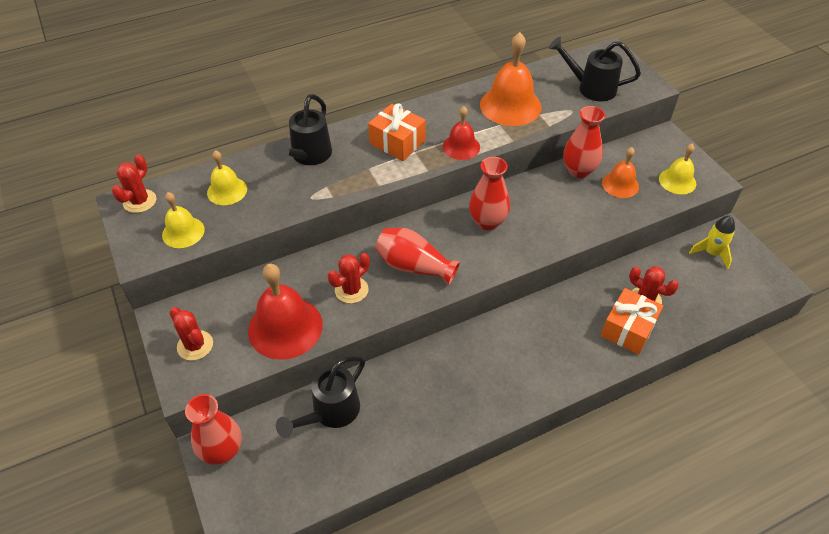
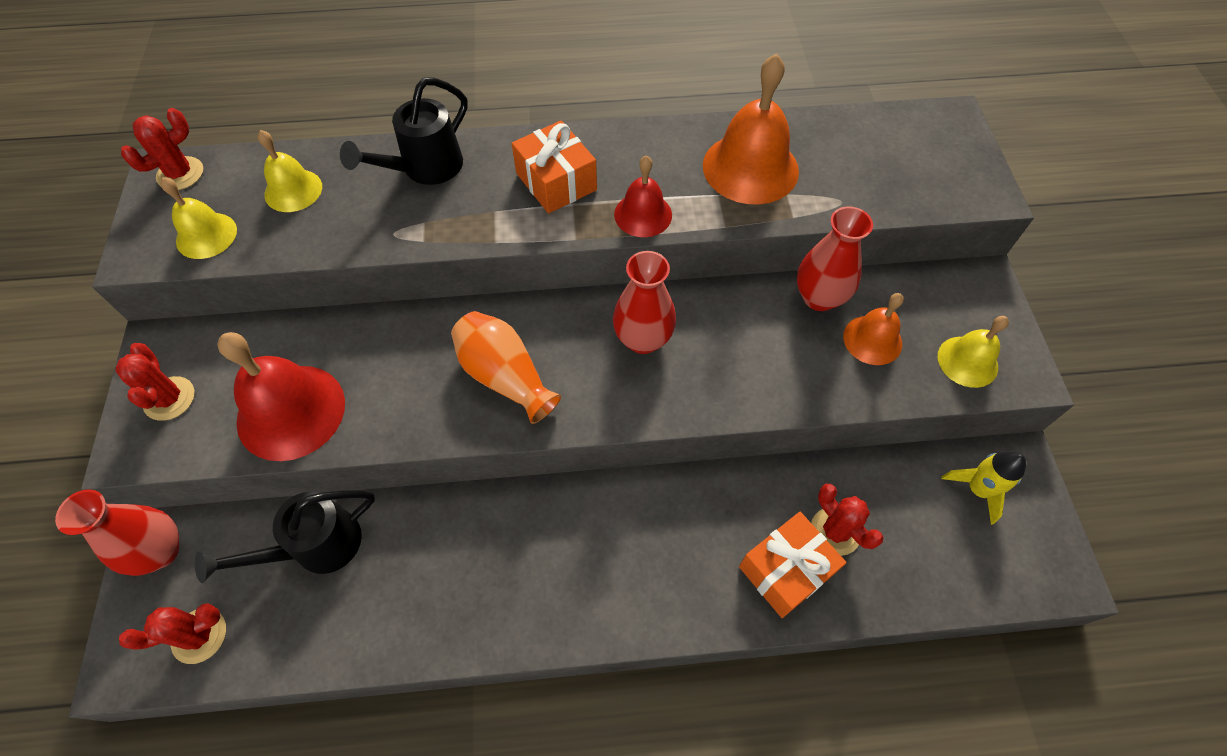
camera: 20 degrees right, 10 degrees up
(351, 290) = (404, 384): red cactus -> red cactus (199, 635)
(414, 266) = (505, 376): red vase -> orange vase
(591, 88) = (890, 172): black watering can -> none

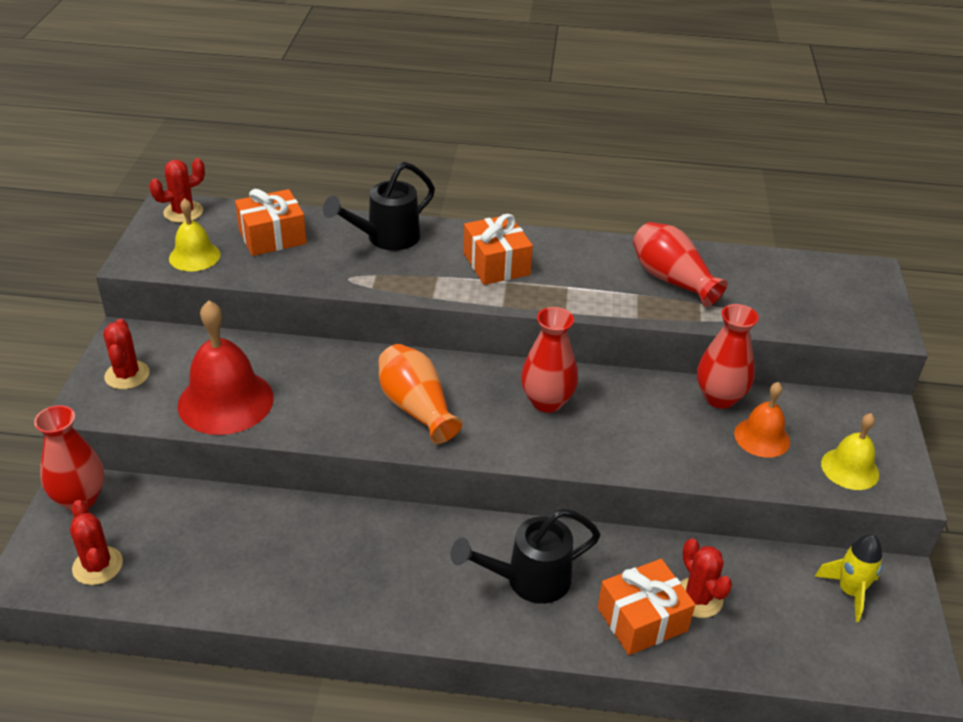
camera: 10 degrees right, 20 degrees down
(199, 635) = (97, 566): red cactus -> red cactus turned 75 degrees clockwise
(293, 190) = (272, 237): yellow bell -> orange gift
(316, 547) = (214, 520): black watering can -> black watering can (528, 580)
(643, 214) = (566, 298): red bell -> none
(750, 168) = (672, 280): orange bell -> red vase

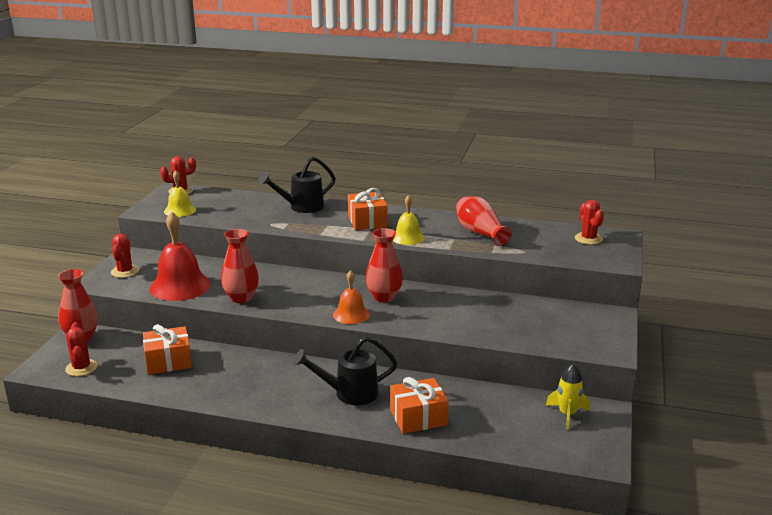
camera: 10 degrees right, 15 degrees down
(272, 237) = (231, 204): orange gift -> orange gift (168, 361)
(416, 408) = (298, 295): orange vase -> none
(698, 598) = (460, 410): red cactus -> red cactus (588, 239)
(719, 398) = (501, 301): red vase -> red vase (241, 298)
(762, 437) = (522, 321): orange bell -> orange bell (351, 314)
(850, 468) = (577, 340): yellow bell -> yellow bell (407, 237)

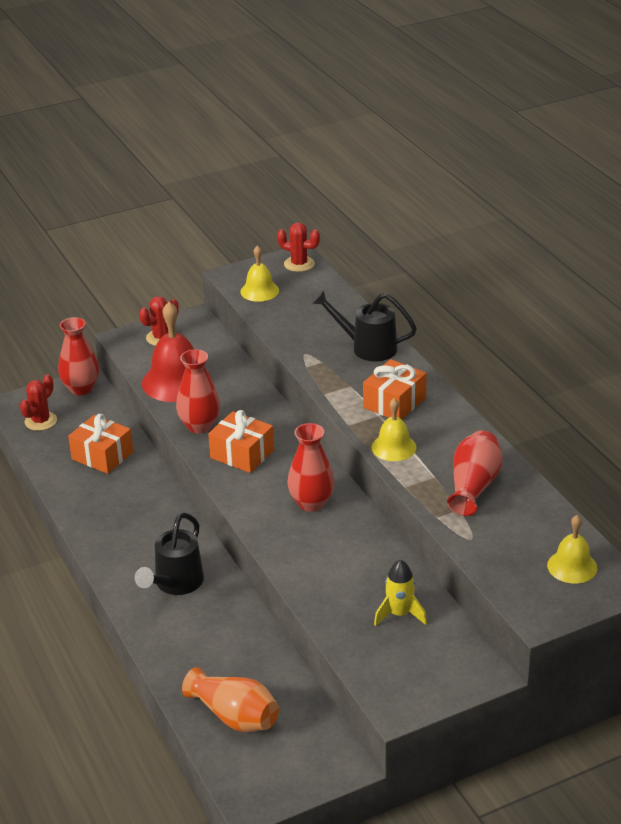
camera: 50 degrees right, 10 degrees up
(349, 393) = (175, 584): black watering can -> black watering can turned 105 degrees counterclockwise
(351, 314) = (252, 503): orange bell -> none
(418, 417) = (186, 646): orange gift -> orange gift (242, 454)
(512, 430) = (235, 716): none -> orange vase
(567, 414) = (304, 741): yellow rocket -> yellow rocket (399, 614)
(588, 239) = (572, 566): red cactus -> yellow bell

